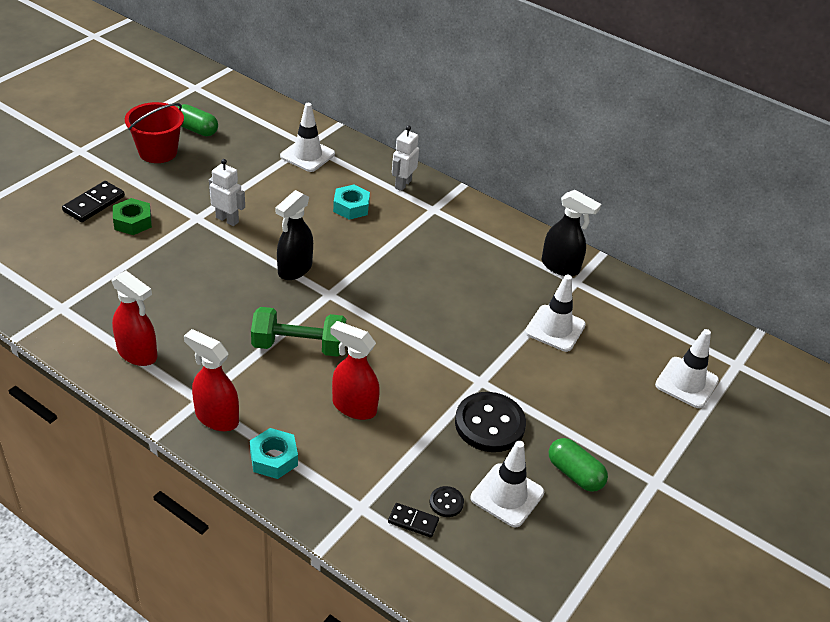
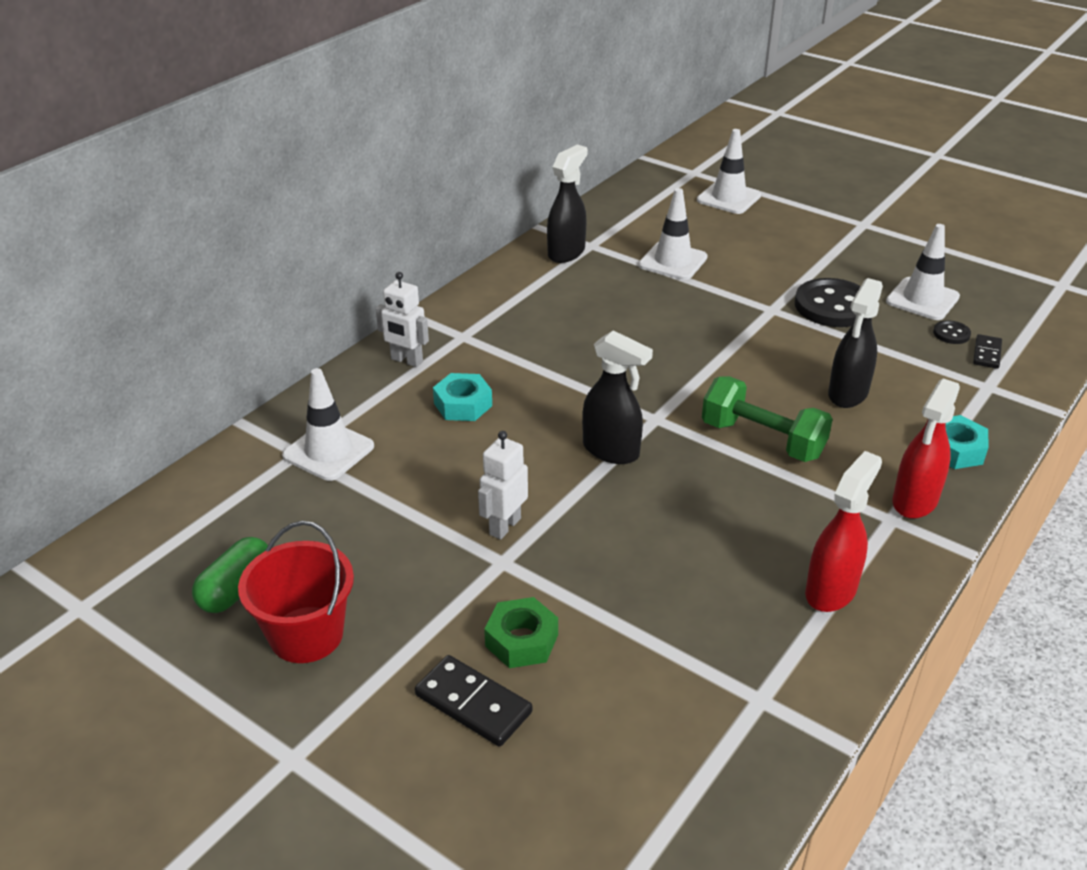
camera: 85 degrees left, 5 degrees down
(299, 346) = (762, 440): green dumbbell -> green dumbbell turned 60 degrees counterclockwise
(353, 406) = (847, 394): red spray bottle -> black spray bottle
(574, 474) = (875, 262): green capsule -> none

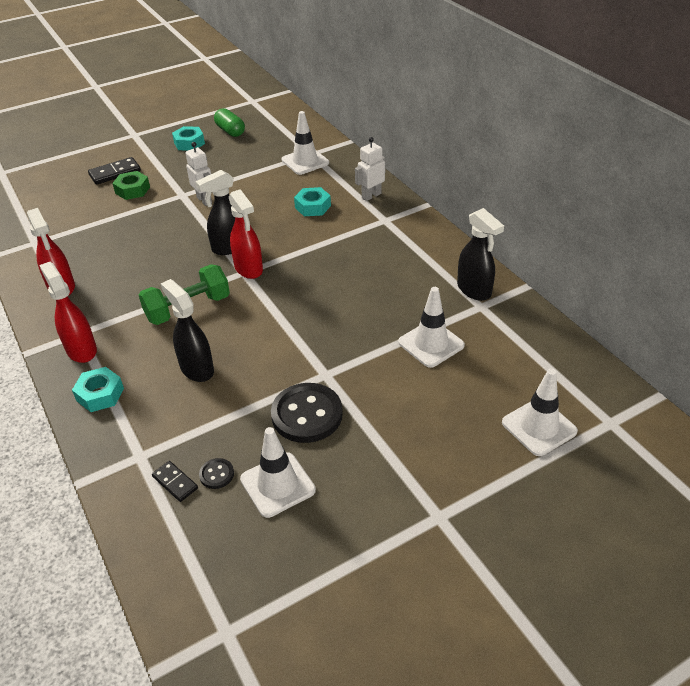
camera: 115 degrees right, 5 degrees up
(306, 634) = (189, 143): red bucket -> turquoise nut
(646, 416) = (249, 269): none -> red spray bottle

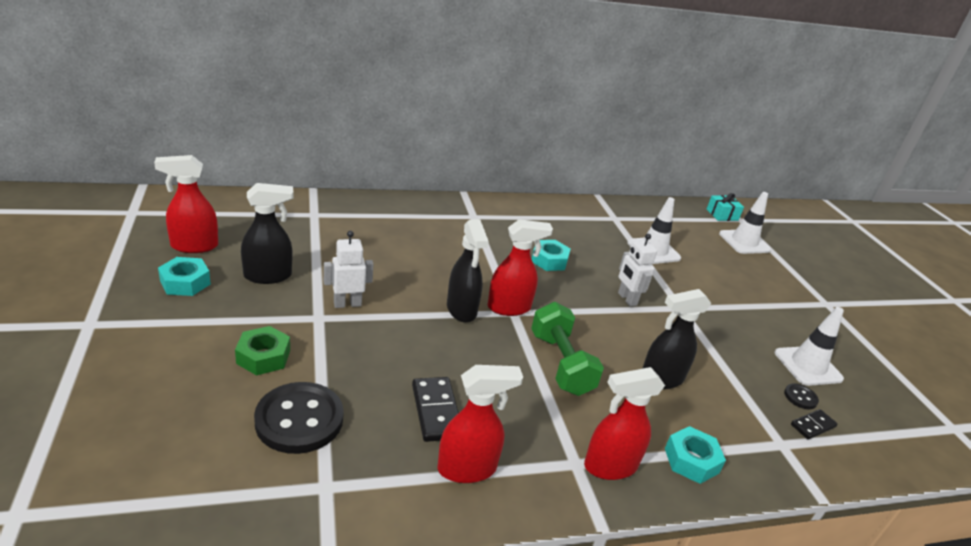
camera: 80 degrees left, 10 degrees down
(115, 173) = (193, 365): black domino -> black domino (436, 411)
(230, 131) = (194, 246): green capsule -> red spray bottle
(305, 161) = (327, 222): white traffic cone -> none
(307, 415) = (729, 330): black button -> black button (299, 420)
(313, 207) = (422, 242): turquoise nut -> turquoise nut (549, 260)
(371, 196) = (428, 210): white robot -> white robot (627, 299)
(474, 290) = (594, 213): black spray bottle -> black spray bottle (268, 276)
(603, 401) = (722, 215): none -> turquoise gift

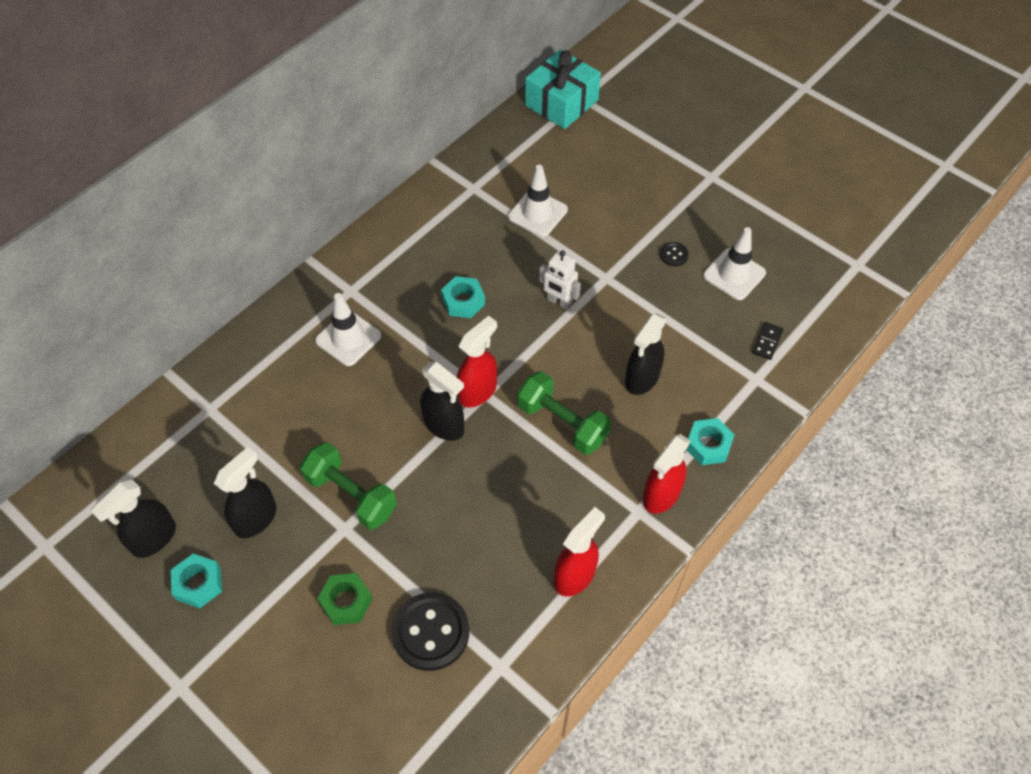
camera: 30 degrees left, 25 degrees up
(194, 246) = (153, 539): red spray bottle -> black spray bottle
(347, 304) = (351, 495): white robot -> green dumbbell
(436, 411) = (514, 545): black domino -> none
(722, 215) = (561, 103): turquoise gift -> turquoise gift, size x1.93
(744, 242) = (604, 135): white traffic cone -> white traffic cone (348, 338)
(800, 397) = (745, 317): black button -> black button (674, 255)

